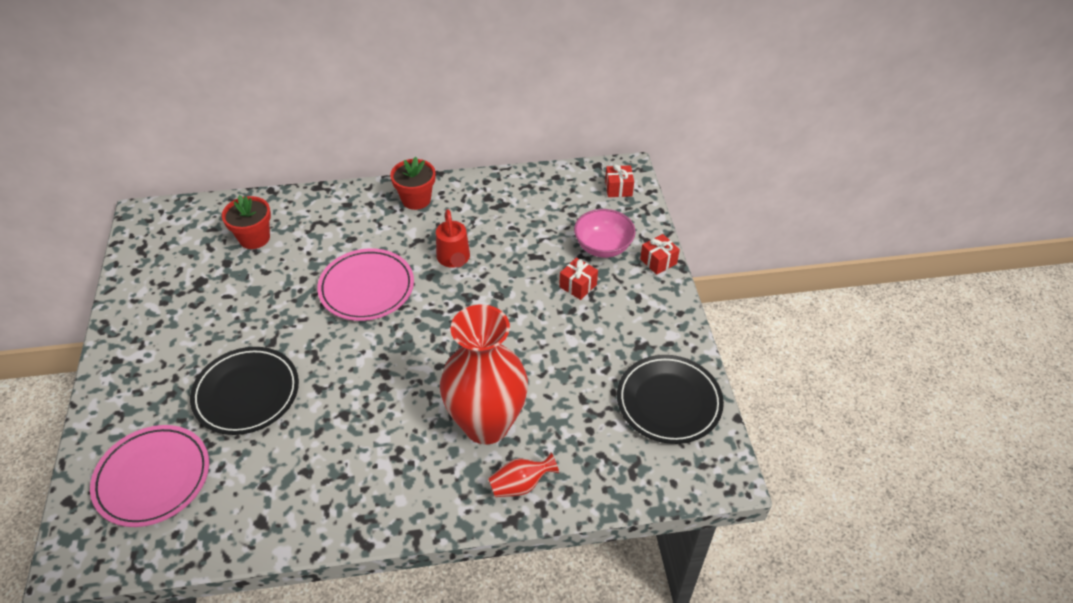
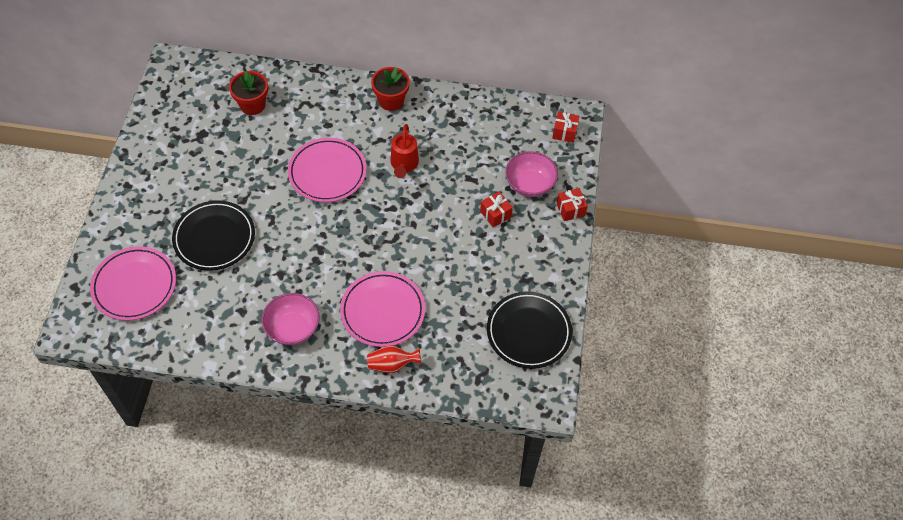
camera: 15 degrees right, 10 degrees up
(379, 475) = (293, 328): none -> pink bowl
(486, 424) = (382, 311): red vase -> pink plate

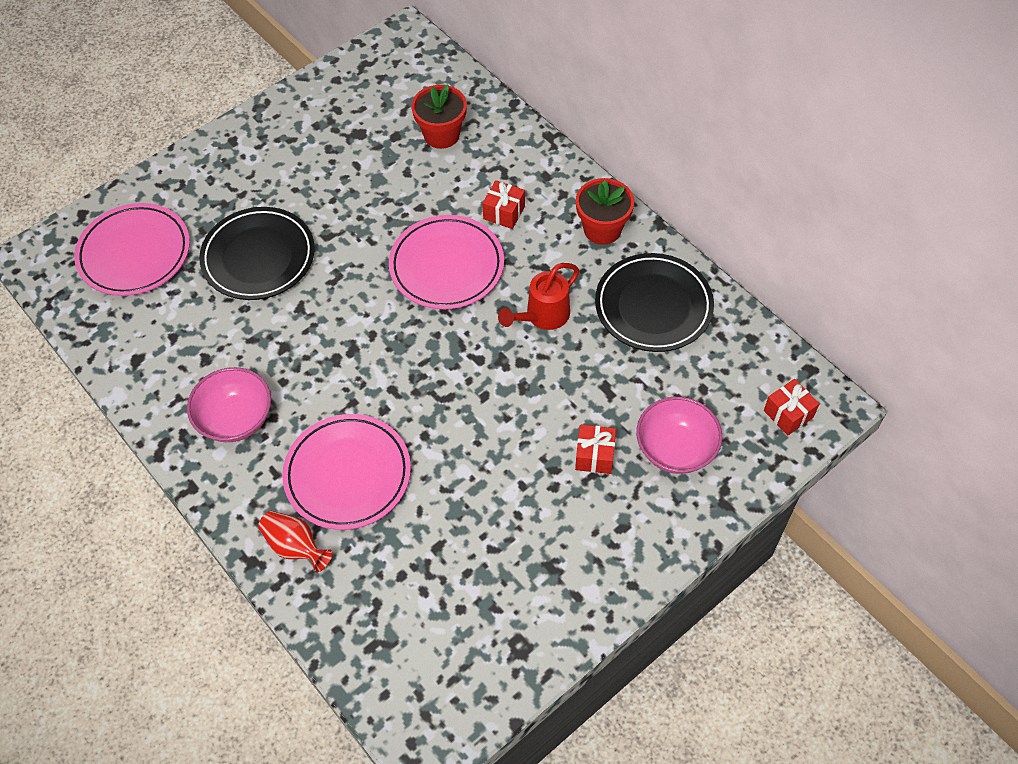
camera: 45 degrees right, 0 degrees up
(528, 332) = (490, 637): black plate -> black plate (653, 306)
(570, 209) = (698, 520): red gift -> red gift (504, 213)

